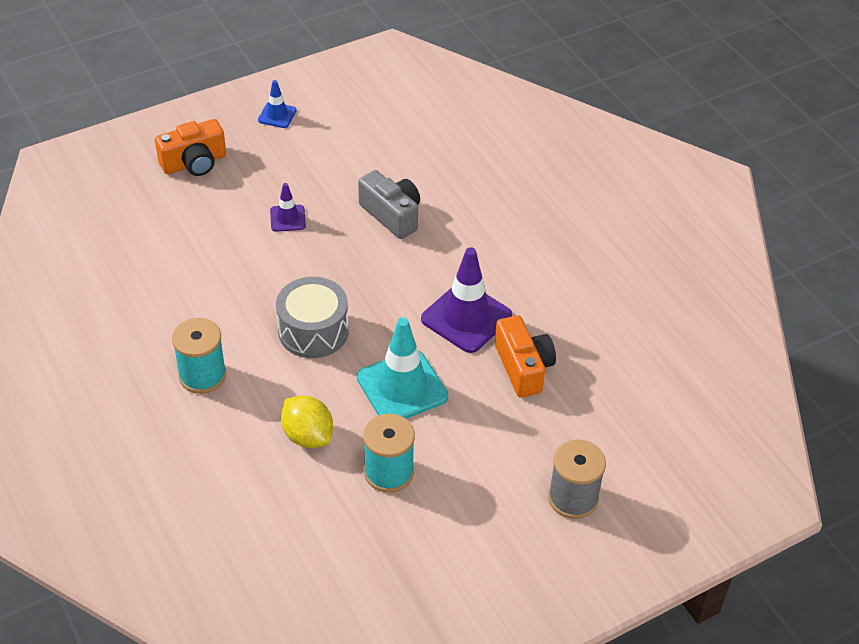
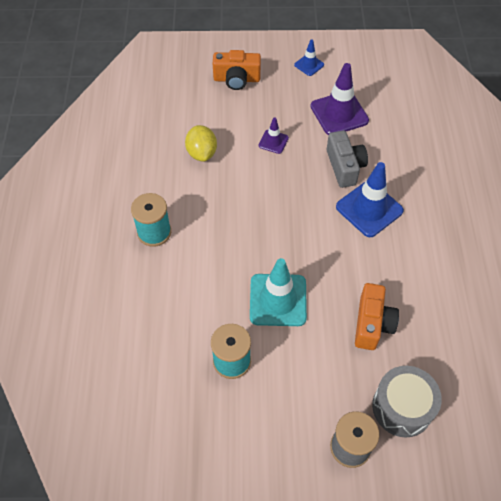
camera: 30 degrees right, 10 degrees up
(307, 436) = (194, 307): yellow lemon -> yellow lemon (202, 153)
(313, 331) = (243, 231): grey drum -> grey drum (402, 407)
(448, 250) = (369, 209): none -> blue traffic cone
(466, 317) = (353, 266): purple traffic cone -> purple traffic cone (339, 113)

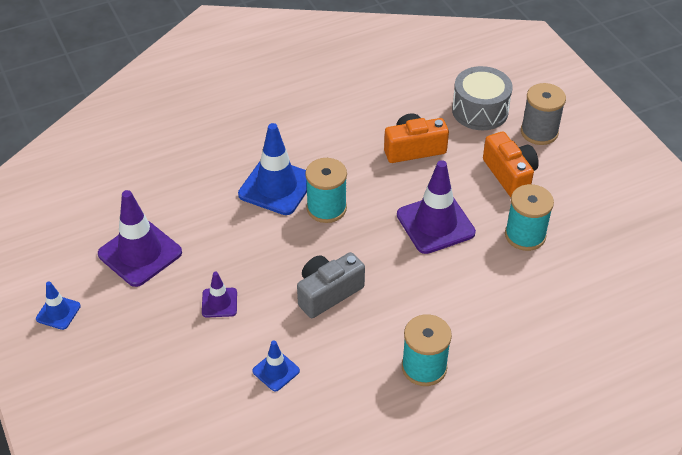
camera: 115 degrees left, 10 degrees down
(202, 153) = (276, 371): yellow lemon -> blue traffic cone
(237, 79) = (119, 386): orange camera -> orange camera (510, 175)
(278, 300) = (435, 224): turquoise traffic cone -> purple traffic cone
(331, 232) = (326, 208): none -> turquoise spool
(344, 167) = (226, 223): grey camera -> grey camera (328, 293)

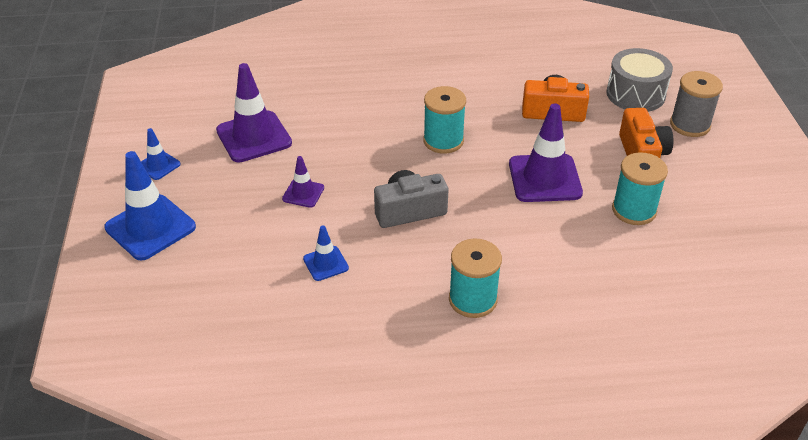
camera: 20 degrees right, 5 degrees down
(276, 187) = (405, 113): blue traffic cone -> blue traffic cone (150, 227)

